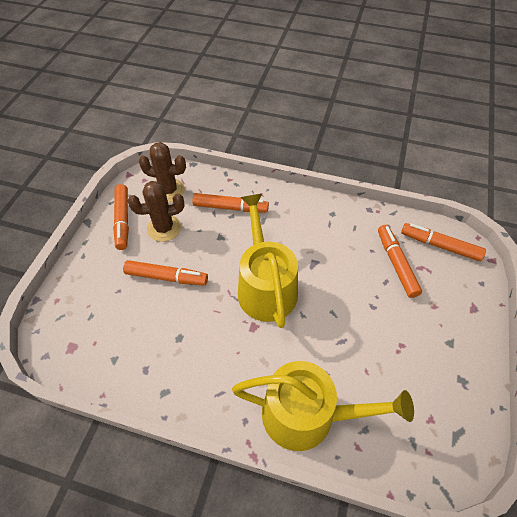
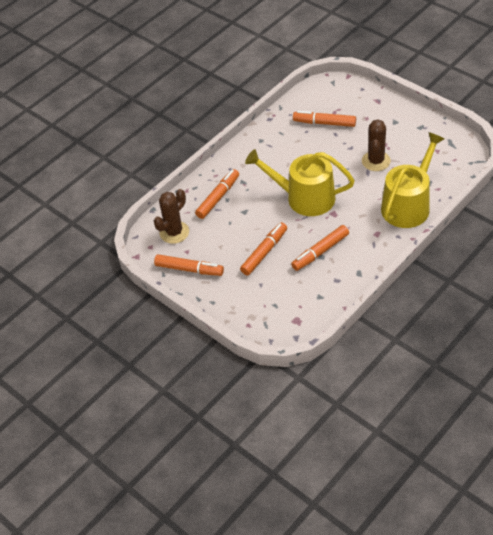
camera: 60 degrees left, 5 degrees down
(164, 228) = (214, 244): brown cactus -> brown cactus (376, 161)
(440, 245) = (322, 95): orange marker -> orange marker (320, 252)

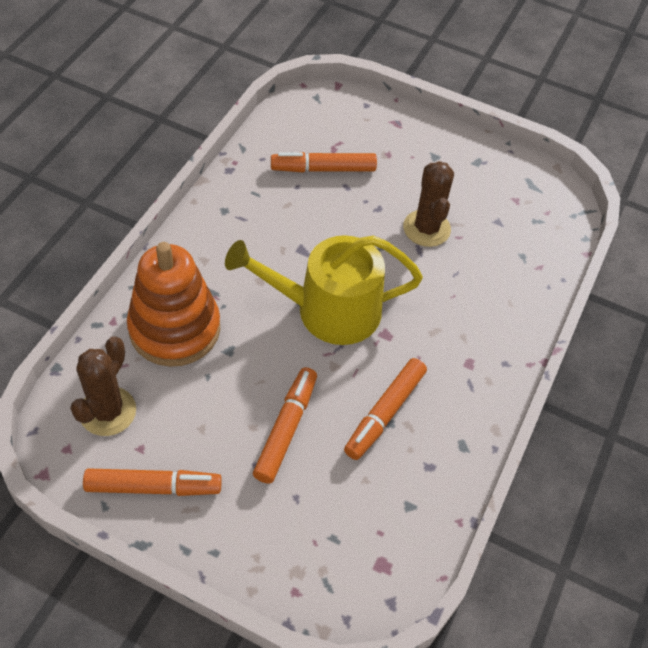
camera: 25 degrees left, 5 degrees up
(218, 197) = (175, 328): orange marker -> orange stacking toy
(408, 205) = (503, 302): yellow watering can -> none

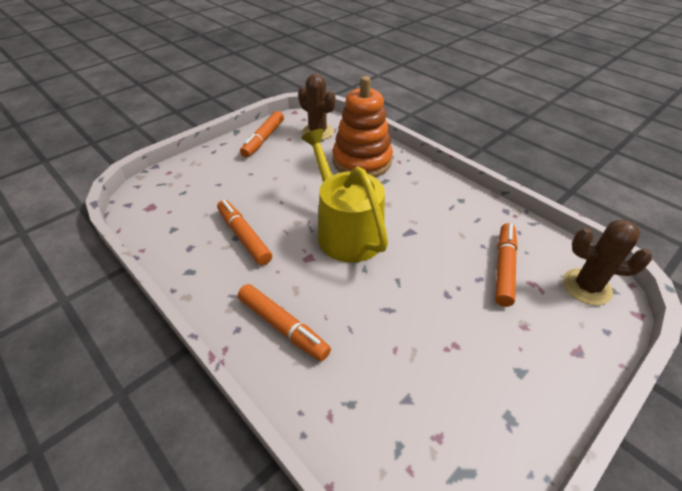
camera: 115 degrees right, 10 degrees down
(286, 429) = (264, 189): orange marker -> orange marker (283, 327)
(328, 310) = (346, 231): yellow watering can -> yellow watering can turned 45 degrees counterclockwise
(426, 228) = (412, 324): brown cactus -> brown cactus (586, 287)

